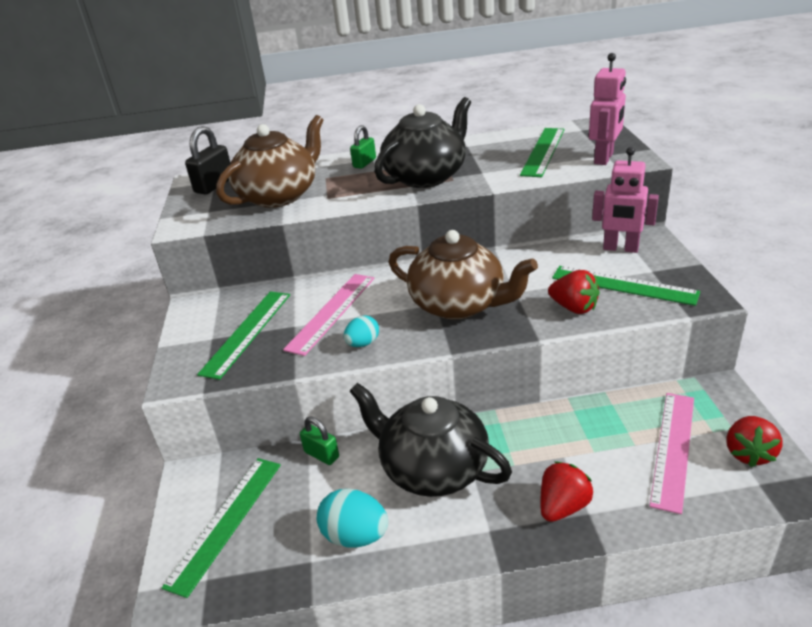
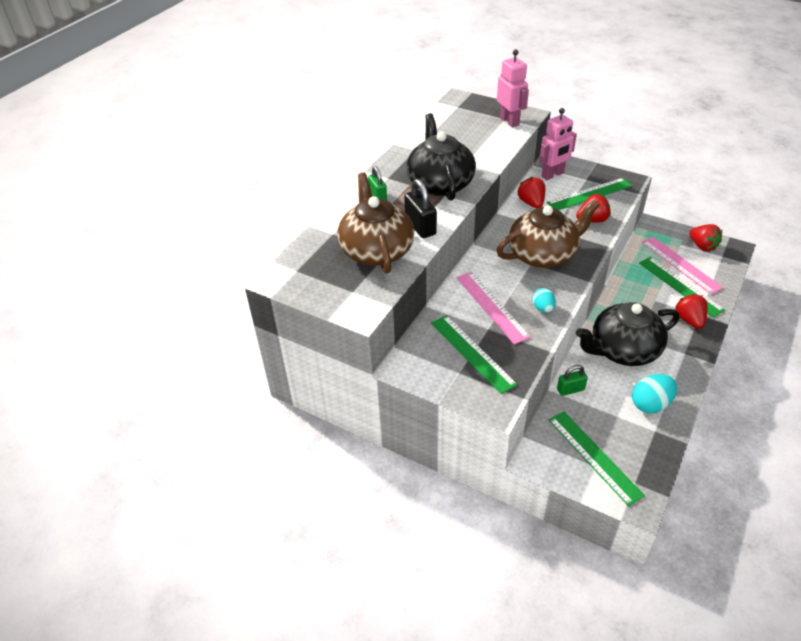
camera: 55 degrees left, 10 degrees up
(214, 185) = (305, 273): black padlock -> black padlock (420, 226)
(543, 151) = (469, 132): green ruler -> green ruler (680, 286)
(543, 259) = (531, 203): none -> red strawberry

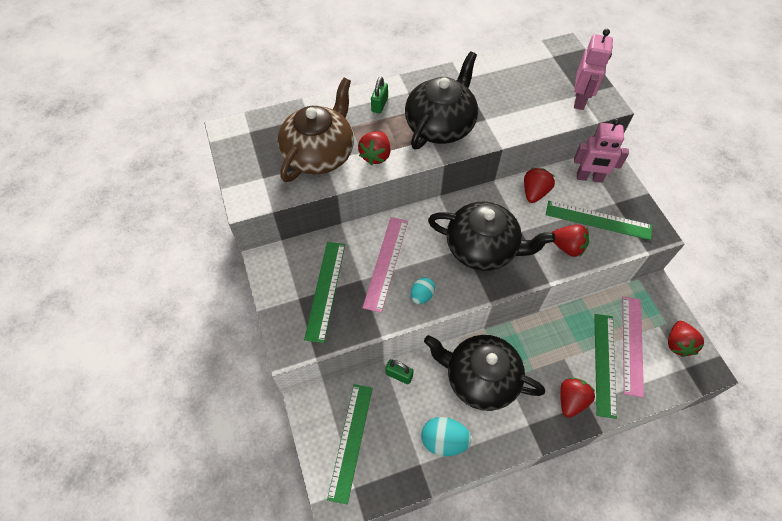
camera: 40 degrees right, 15 degrees up
(420, 226) = (376, 155): black padlock -> red strawberry
(543, 254) = (483, 248): brown teapot -> black teapot

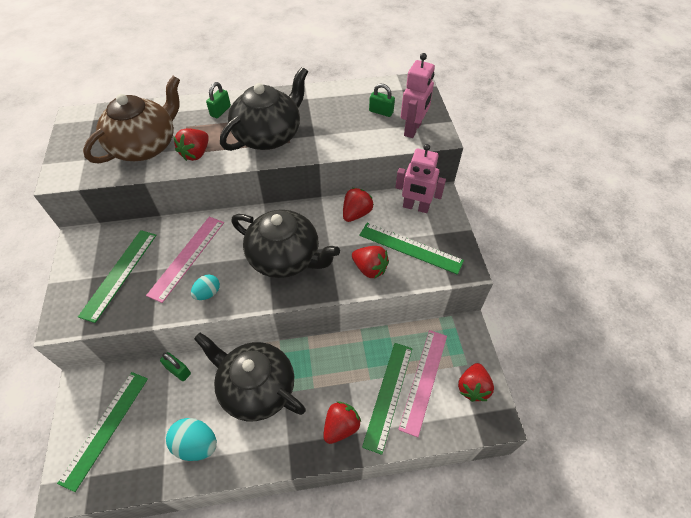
camera: 10 degrees right, 5 degrees down
(541, 85) = (381, 112): none -> green padlock

